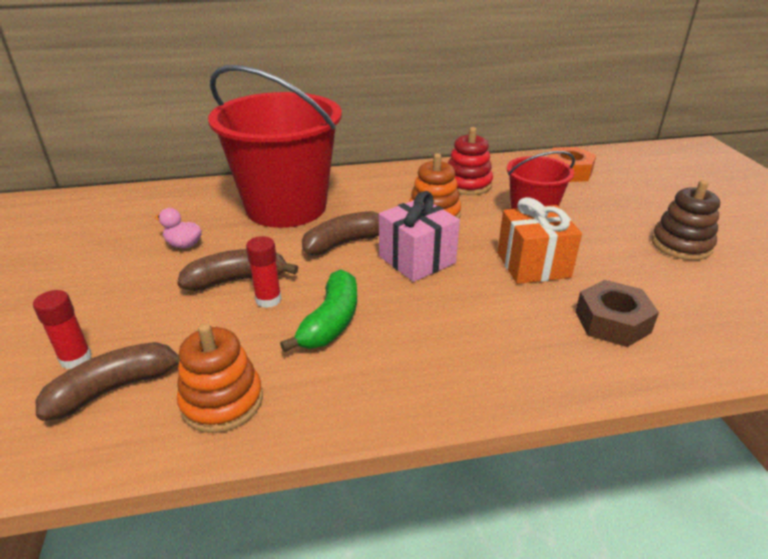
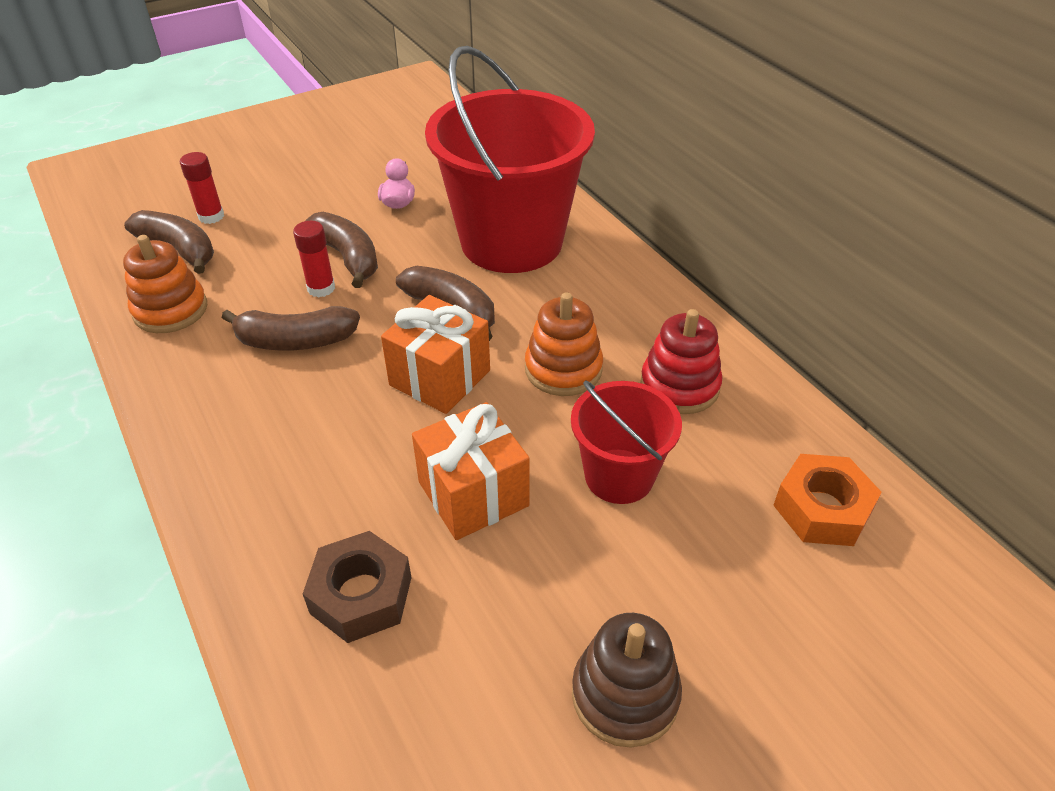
camera: 70 degrees right, 10 degrees up
(331, 322) = (295, 341): green banana -> brown banana
(417, 260) = (440, 377): pink gift -> orange gift

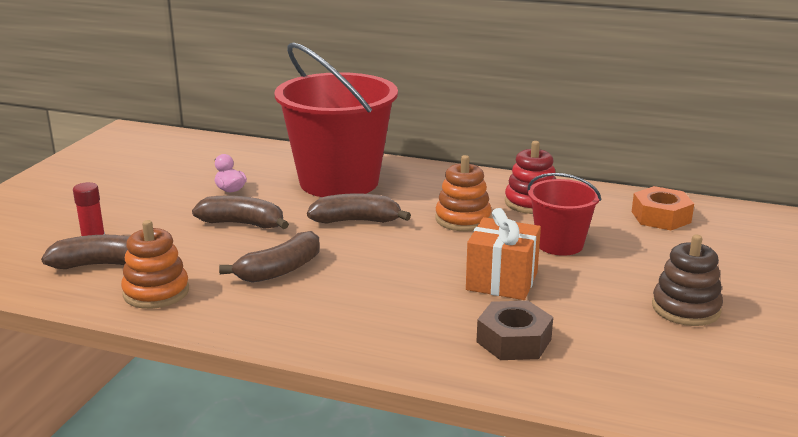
camera: 40 degrees left, 20 degrees down
(321, 288) = (251, 243): red glue stick -> none
(440, 377) = (401, 249): orange gift -> none

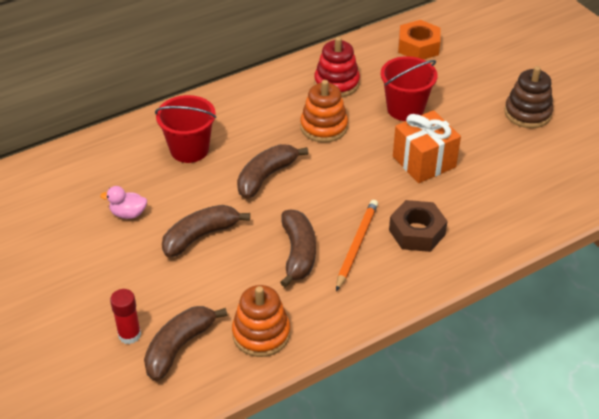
camera: 50 degrees left, 20 degrees up
(330, 292) = (356, 245): none -> orange pencil
(339, 182) = (189, 149): red bucket -> red bucket, size x0.51
(514, 341) = (495, 200): brown nut -> brown nut (417, 232)

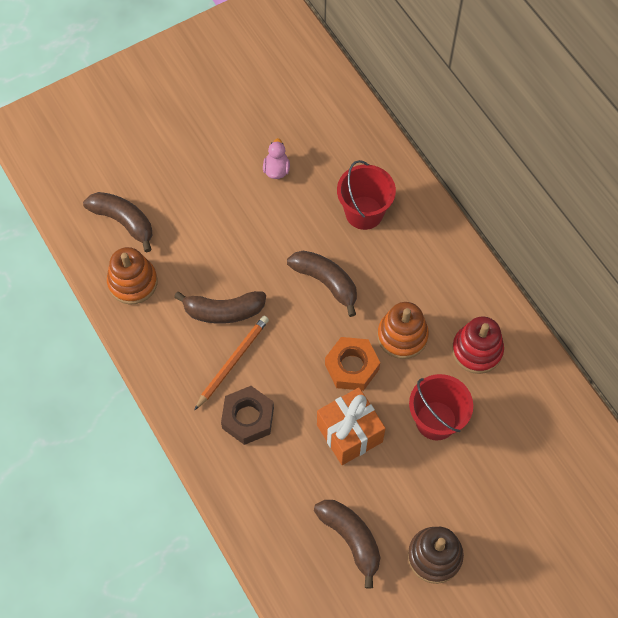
camera: 90 degrees right, 20 degrees up
(129, 335) = (138, 185): red glue stick -> none
(200, 236) = (247, 229): brown banana -> brown banana (351, 539)
(356, 245) = (232, 362): orange pencil -> orange pencil turned 75 degrees counterclockwise
(418, 46) = (553, 444): orange nut -> orange nut (352, 367)

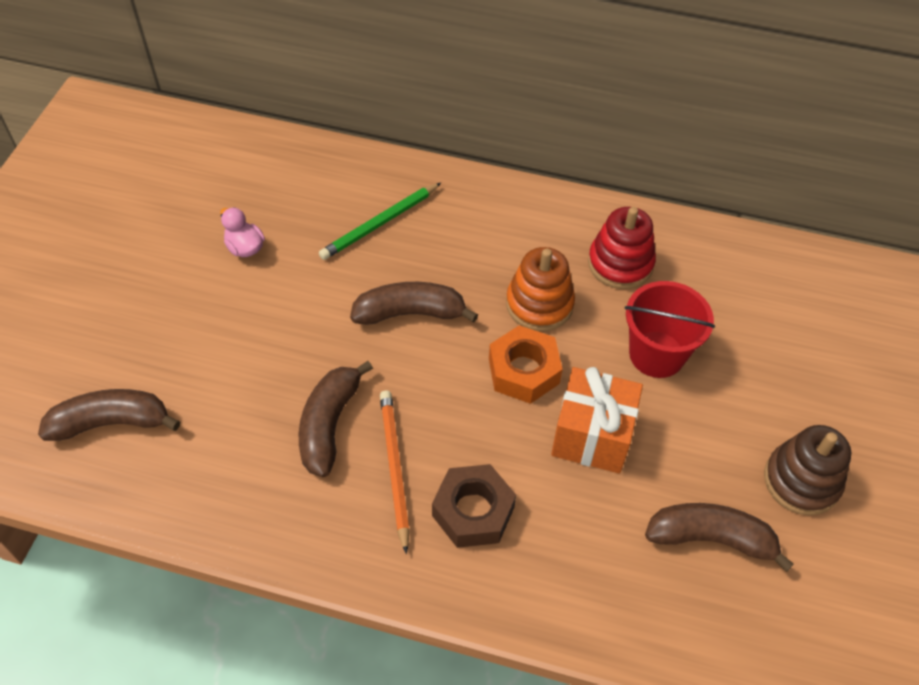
camera: 45 degrees left, 10 degrees down
(133, 282) = (188, 478): orange stacking toy -> none
(223, 311) = (329, 424): brown banana -> brown banana turned 150 degrees clockwise
(364, 213) = (380, 224): red bucket -> green pencil

